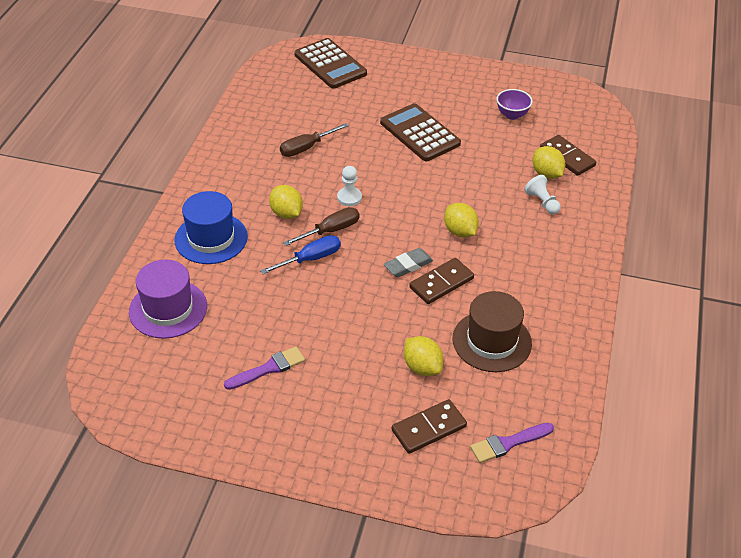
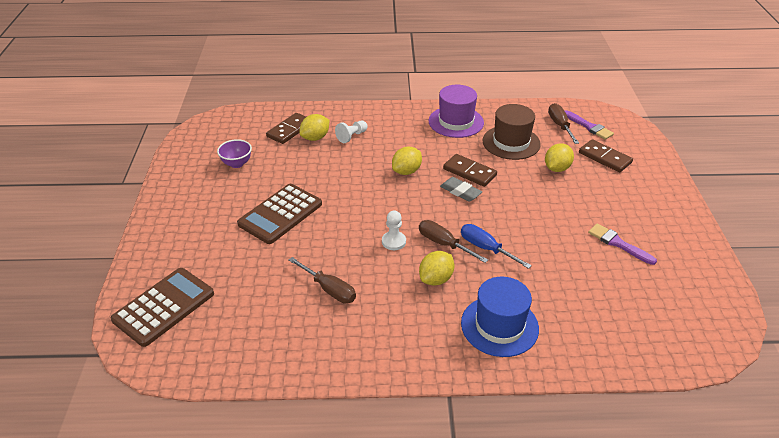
camera: 105 degrees left, 5 degrees down
(168, 309) = (606, 328): purple hat -> purple hat (456, 122)
(518, 409) = (560, 126): none -> brown screwdriver

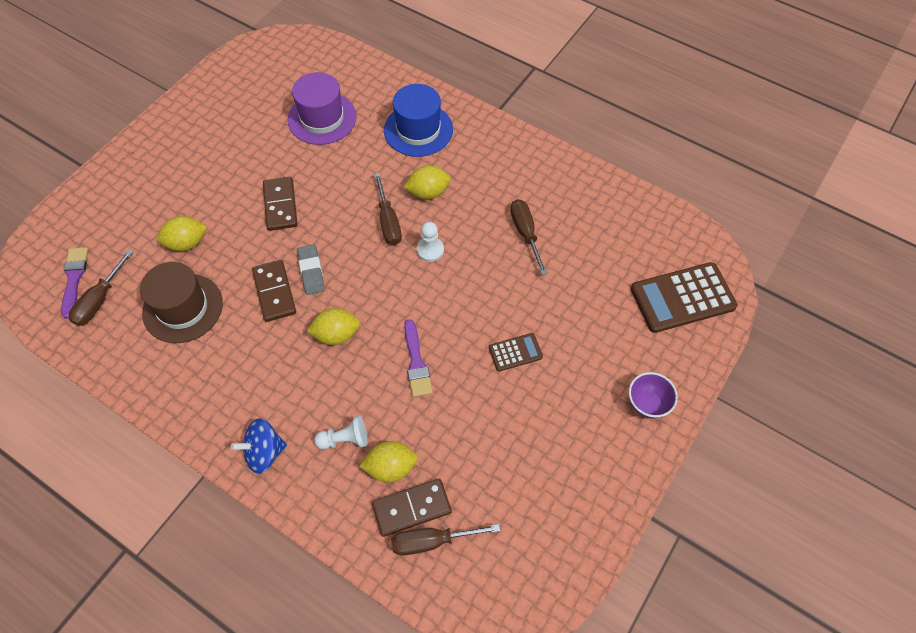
camera: 145 degrees left, 20 degrees up
(237, 164) = (519, 476): purple bowl -> purple bowl (647, 404)
(268, 125) = (432, 541): none -> brown screwdriver
(280, 214) = (515, 352): brown calculator -> brown calculator, size x0.50
(389, 116) = (264, 452): none -> blue spinning top
(456, 122) = (199, 384): purple hat -> purple hat (322, 118)
(486, 248) = (357, 196): blue screwdriver -> none
(605, 158) = (124, 227): brown domino -> brown domino (280, 205)
(618, 243) = (247, 138): purple brush -> purple brush (416, 363)

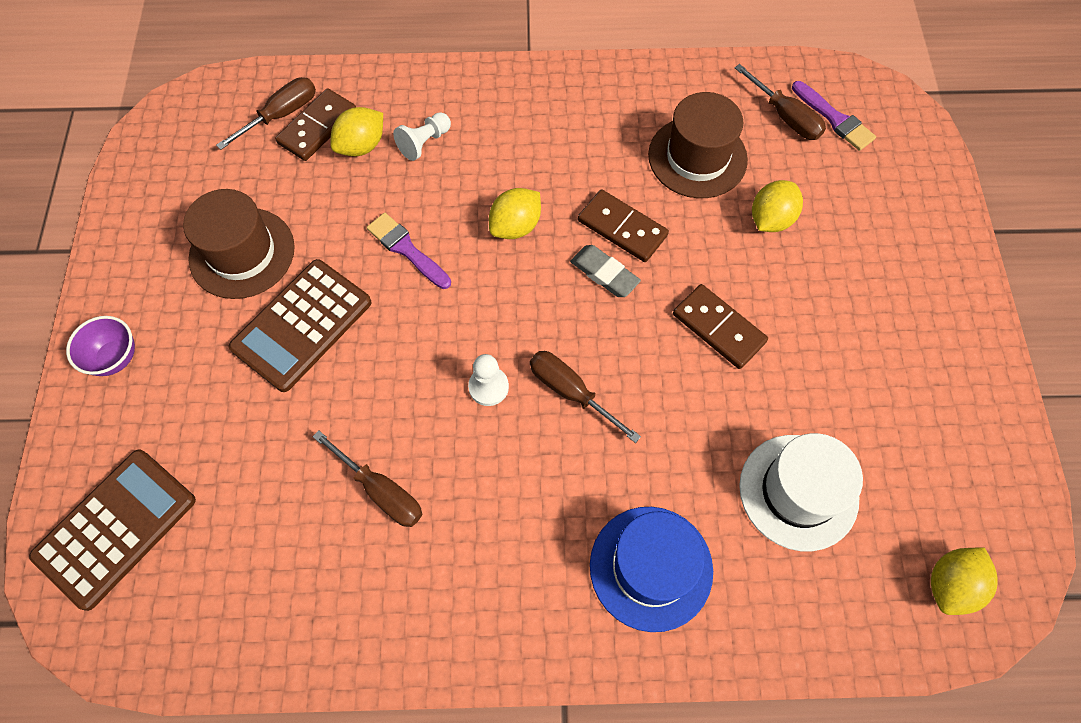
camera: 145 degrees right, 5 degrees up
(100, 300) = (785, 116): brown screwdriver -> brown screwdriver turned 150 degrees clockwise
(264, 452) = (490, 92): blue spinning top -> none
(322, 118) = (798, 492): purple hat -> white hat
(428, 192) = (554, 469): yellow lemon -> yellow lemon (950, 584)
(515, 352) = (302, 325): brown calculator -> brown calculator, size x1.98
(527, 431) = (242, 253): none -> brown hat

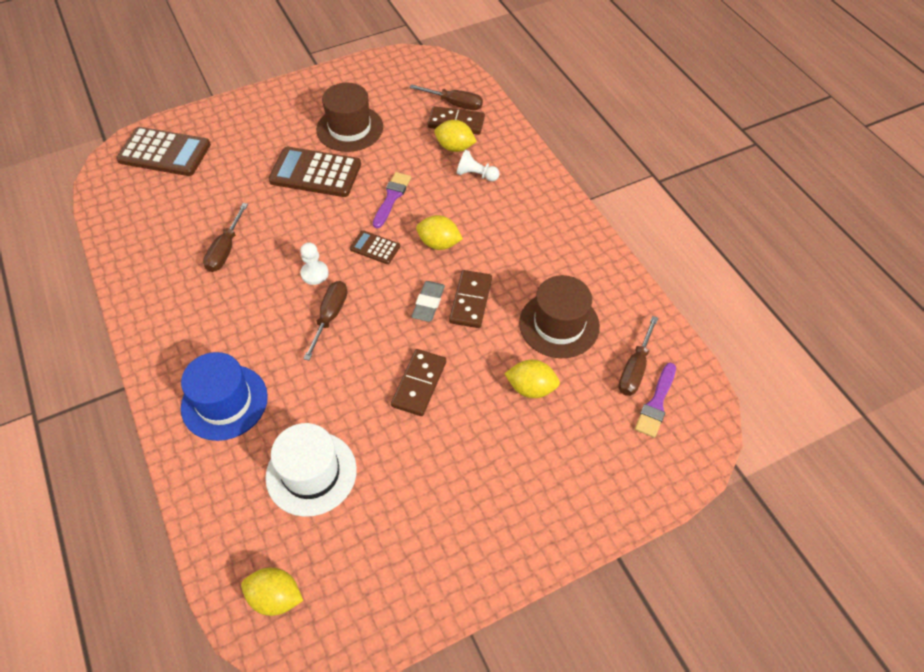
camera: 65 degrees right, 10 degrees down
(115, 358) = (259, 109): purple bowl -> none
(483, 300) = (375, 248): none -> brown calculator

